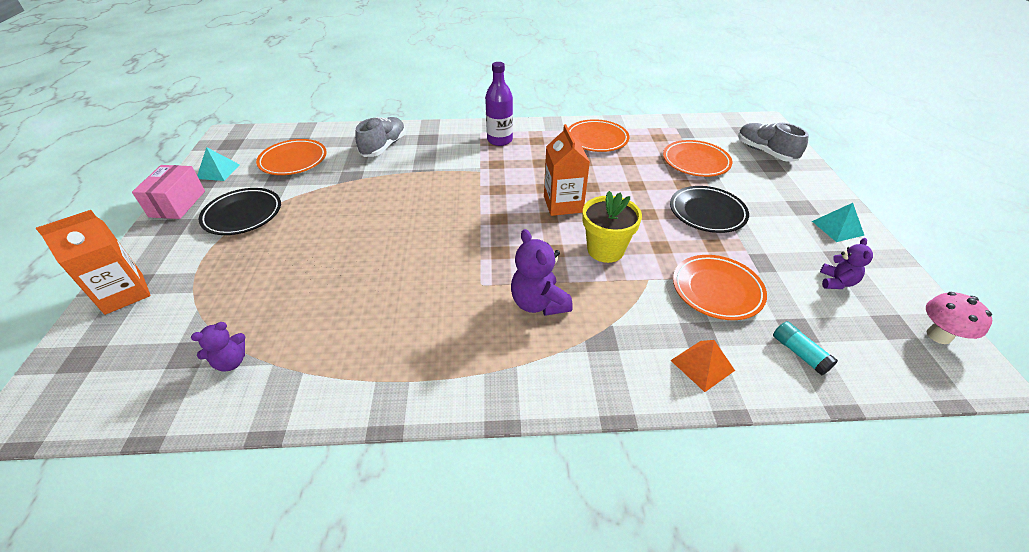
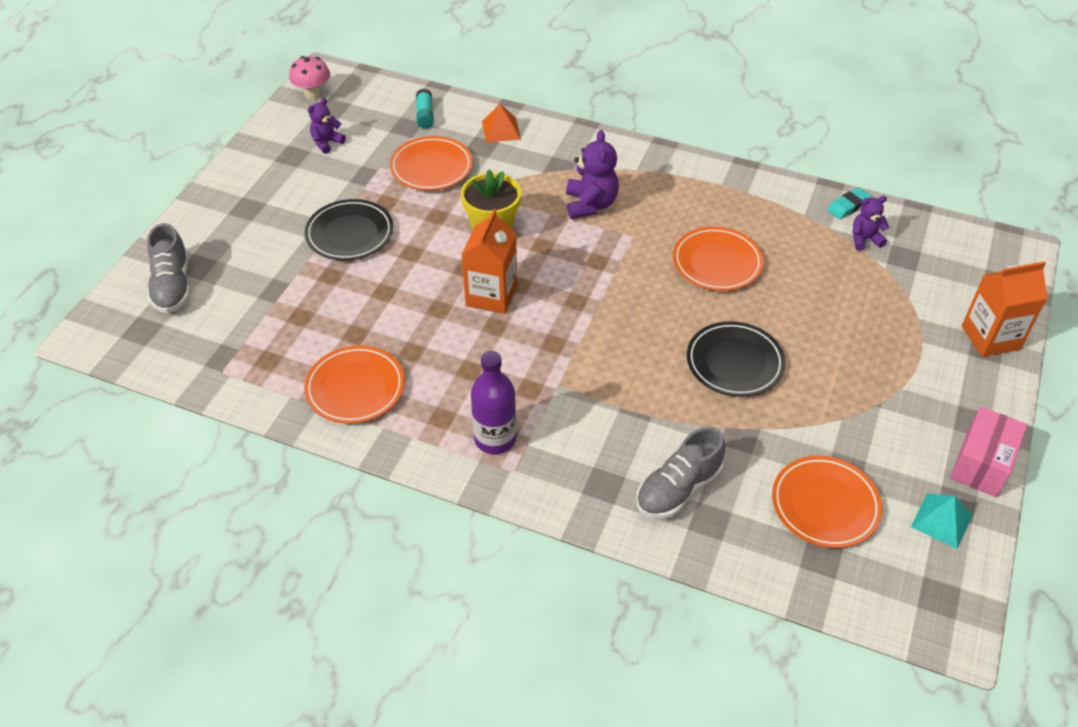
camera: 155 degrees left, 5 degrees up
(243, 215) = (885, 411): black plate -> black plate (734, 363)
(244, 404) = (848, 206): none -> turquoise eraser
(695, 162) = (275, 301): orange plate -> orange plate (717, 263)
(837, 228) = (250, 179): turquoise pyramid -> none

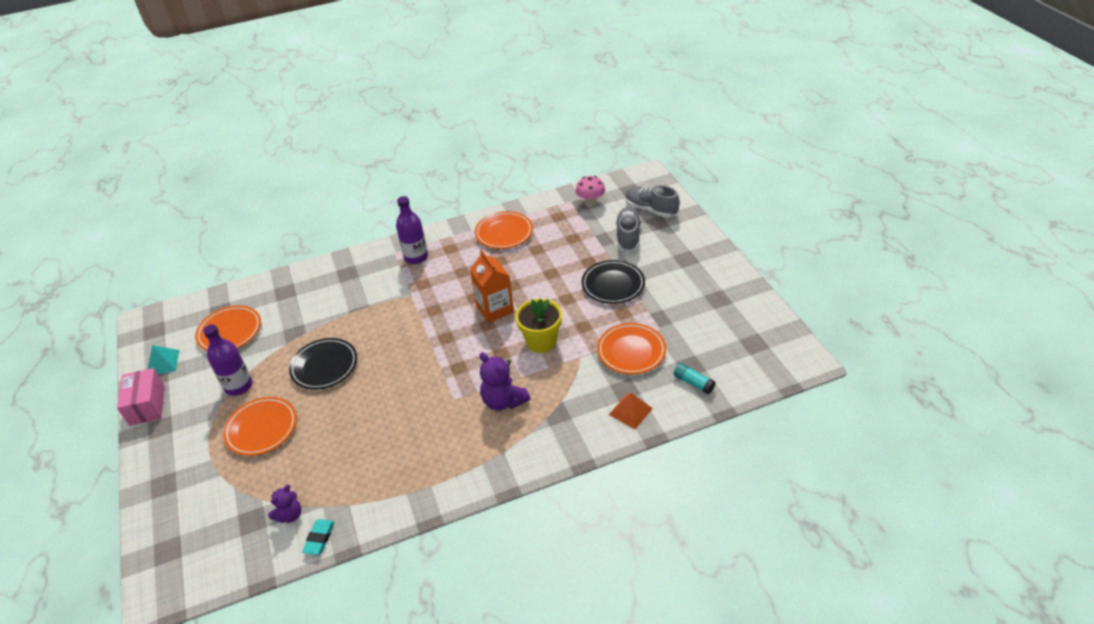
camera: 140 degrees right, 5 degrees down
(313, 94) = (782, 342): pink mushroom -> pink mushroom (590, 203)
(327, 143) = (714, 319): purple teddy bear -> none
(678, 489) = (309, 293): grey shoe -> grey shoe (628, 236)
(717, 263) = (383, 419): orange plate -> orange plate (261, 428)
(851, 409) = (238, 386): none -> purple bottle
(990, 338) = (162, 494): orange carton -> none

